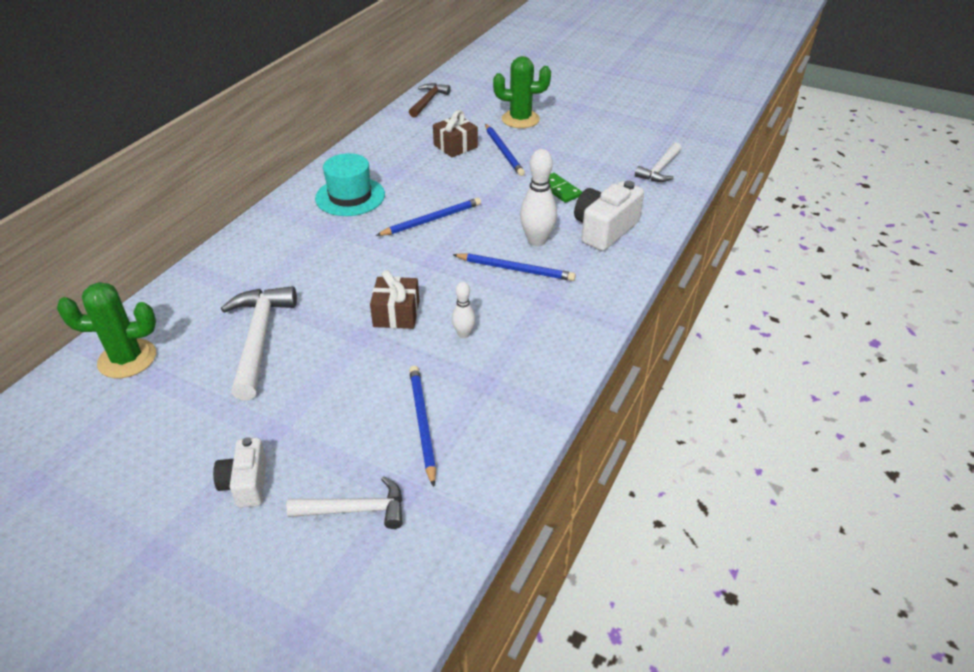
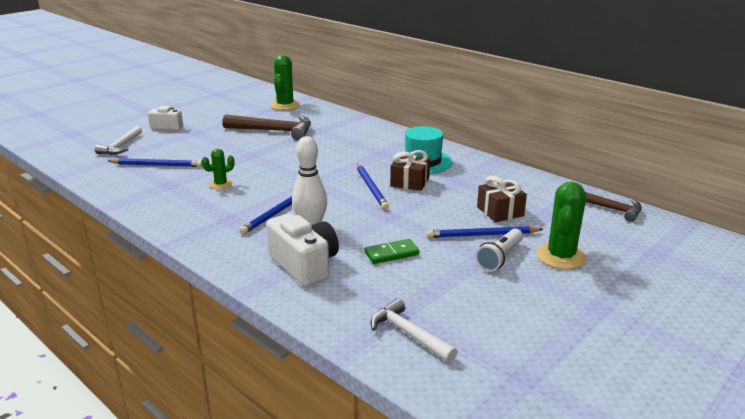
camera: 105 degrees right, 15 degrees down
(259, 339) = (274, 131): white hammer -> brown hammer
(396, 314) = (262, 166): brown gift -> brown gift (409, 182)
(464, 334) = (221, 184): white bowling pin -> green cactus
(536, 142) = (500, 258): none -> white flashlight

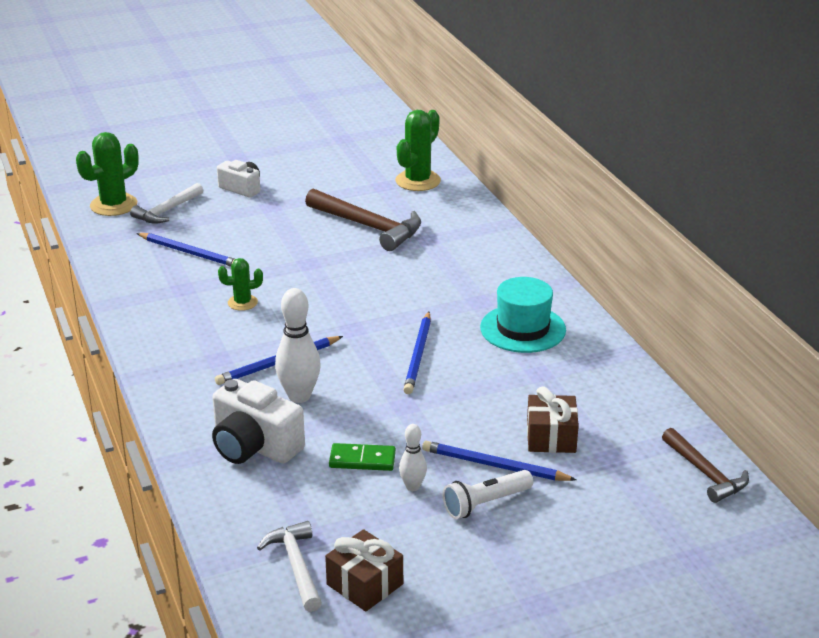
camera: 25 degrees right, 5 degrees up
(304, 265) = (254, 446): white camera -> white camera turned 135 degrees clockwise
(409, 182) = (475, 359): brown gift -> brown gift (364, 584)
(442, 260) = (412, 487): none -> white bowling pin
(561, 257) = (563, 525): green cactus -> green cactus (113, 205)

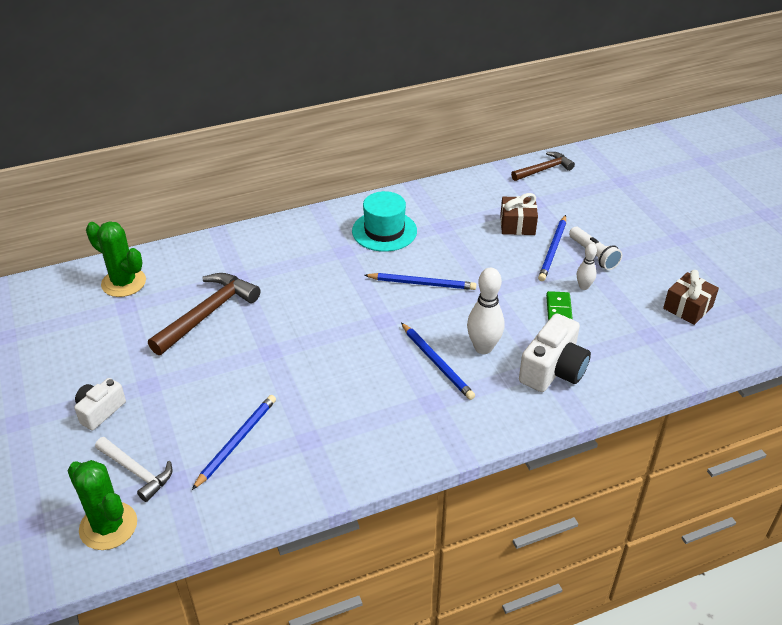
camera: 90 degrees left, 10 degrees up
(242, 303) = (338, 393): green cactus -> none
(296, 566) = (681, 340): white hammer -> none

